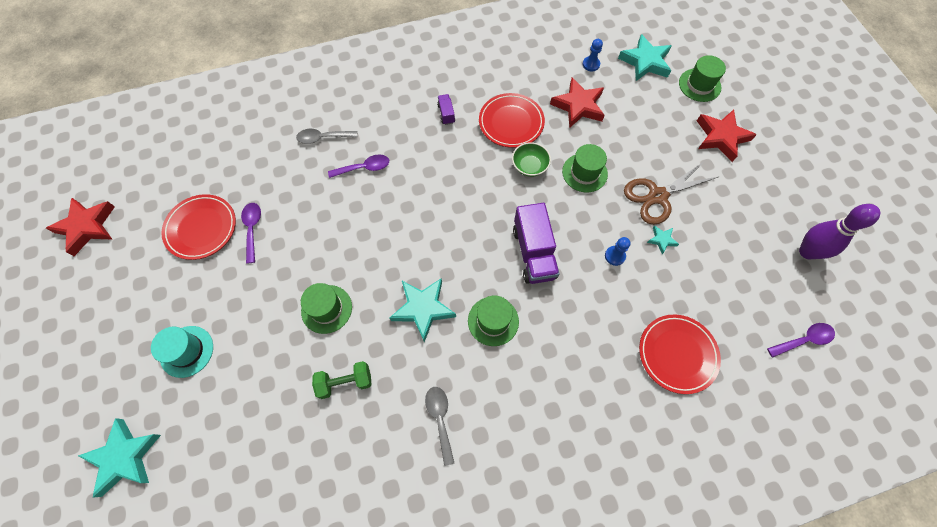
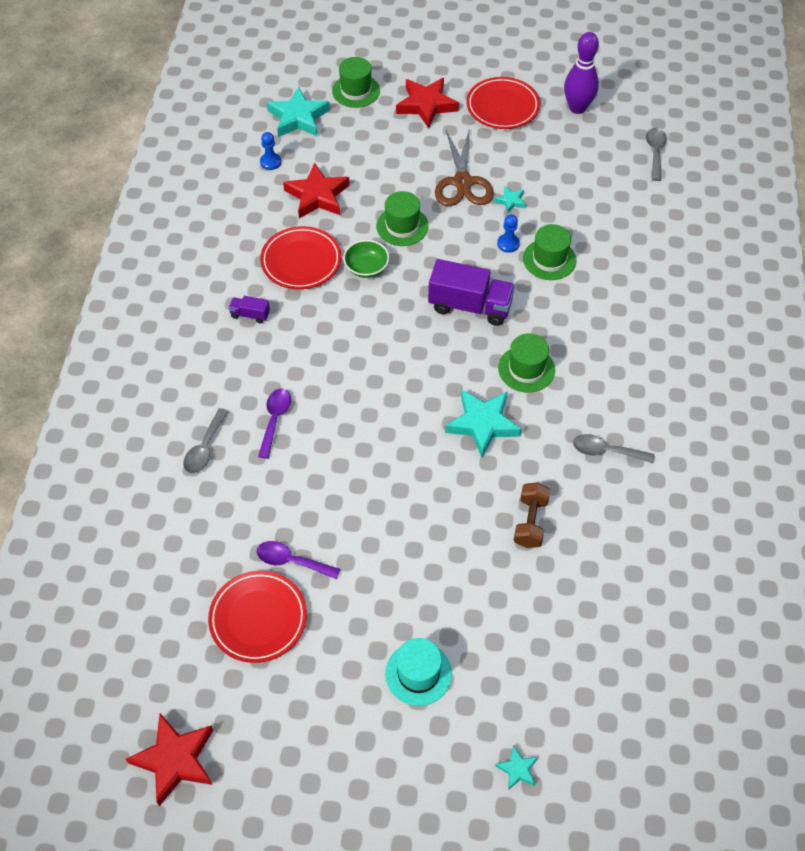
camera: 65 degrees left, 10 degrees down
(124, 457) = (517, 769): turquoise star -> turquoise star, size x0.49
(326, 309) = (437, 514): green hat -> green hat (549, 259)
(345, 382) = (530, 522): green dumbbell -> brown dumbbell
(677, 354) = (627, 243): red plate -> red plate (502, 107)
(804, 340) = (655, 152): purple spoon -> grey spoon

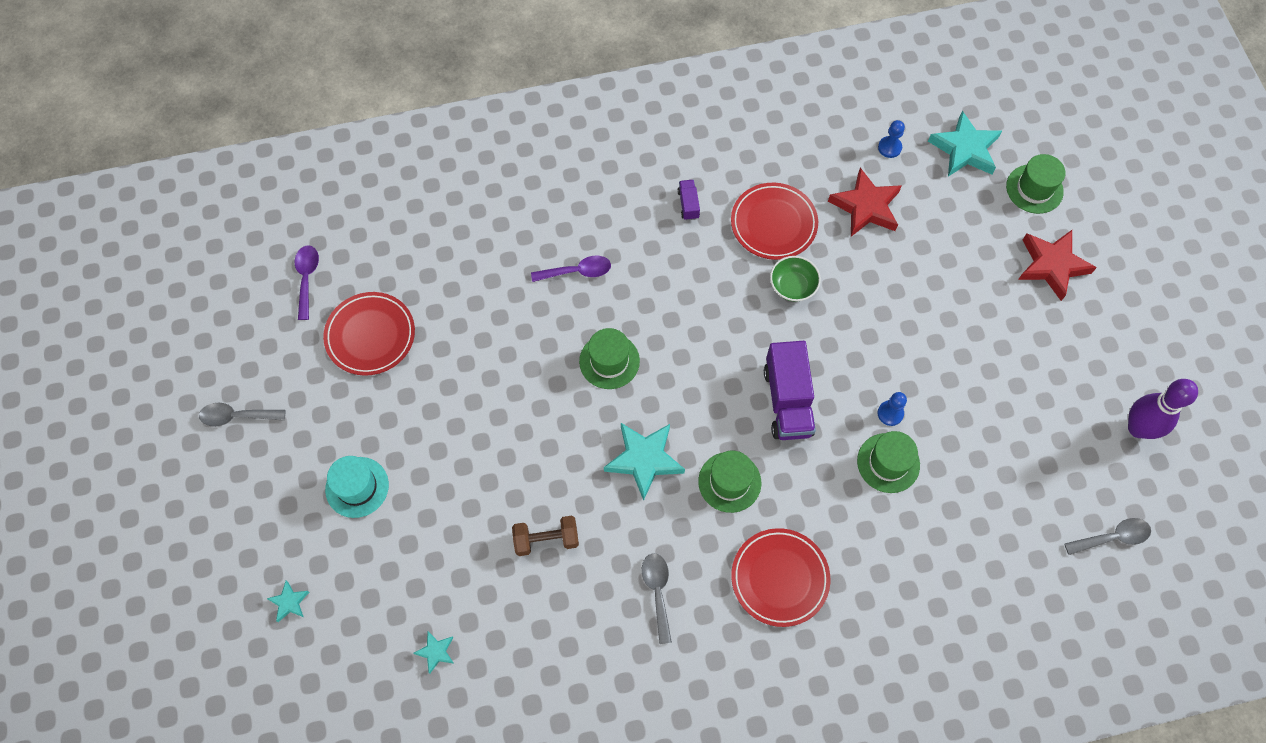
camera: 70 degrees right, 10 degrees up
(175, 760) = (228, 322): red star -> none
(205, 448) = (525, 226): grey spoon -> grey spoon (237, 416)
(291, 561) = (434, 341): purple spoon -> purple spoon (307, 278)
(402, 226) = (864, 300): green hat -> green hat (609, 361)
(462, 182) = (956, 340): brown scissors -> none
(502, 107) = (1094, 345): red plate -> red plate (779, 578)
(510, 201) = (953, 398): turquoise star -> turquoise star (436, 652)

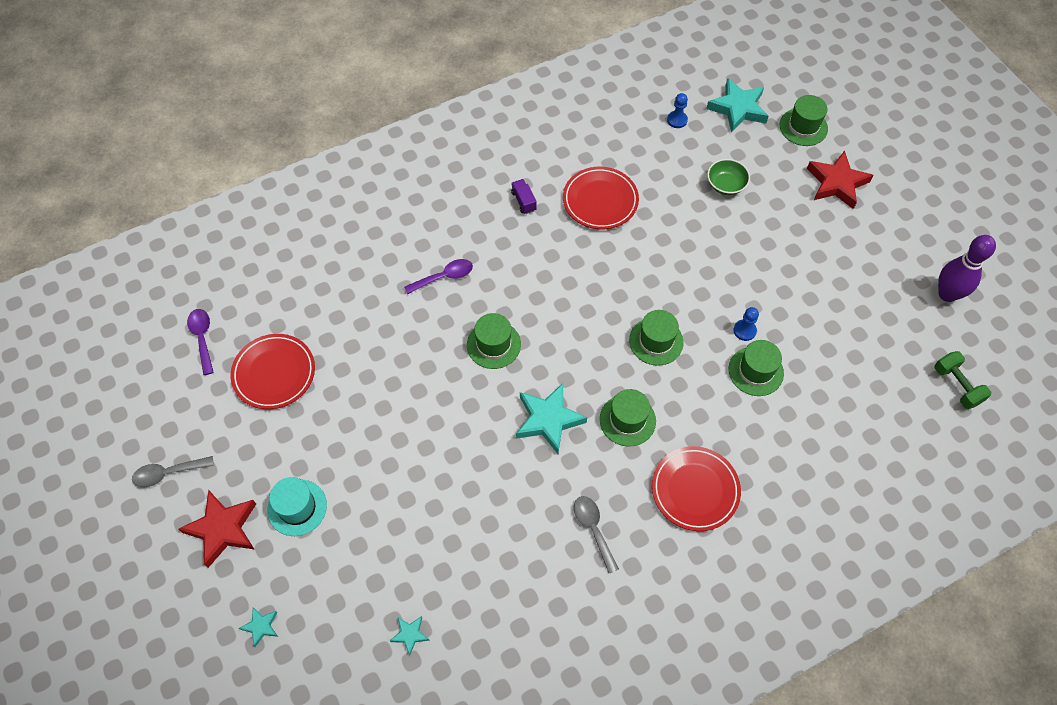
camera: 15 degrees left, 5 degrees down
(546, 539) = (482, 509): brown dumbbell -> none
(787, 401) = (656, 341): purple truck -> green hat
(793, 286) = (631, 247): green bowl -> green bowl (726, 185)
(866, 207) = (672, 170): red star -> red star (222, 529)
(1112, 537) = (956, 386): grey spoon -> green dumbbell

